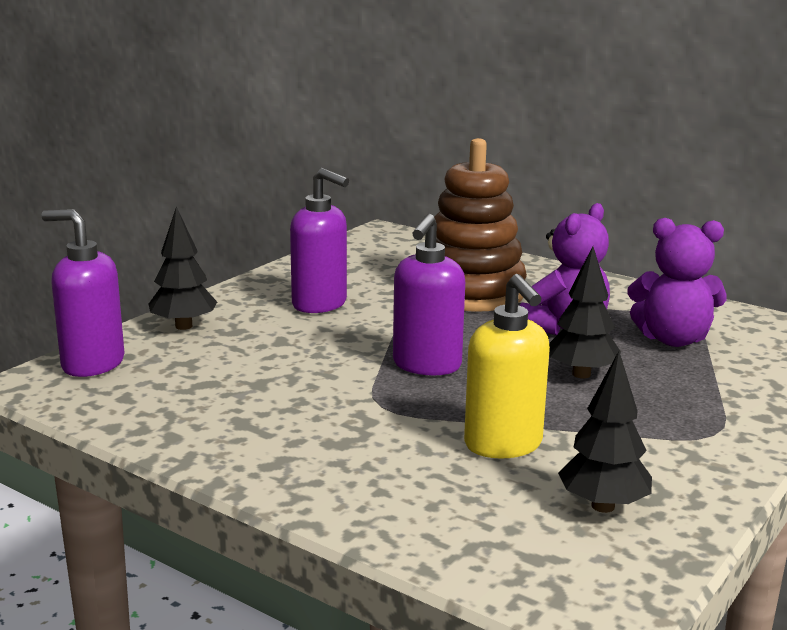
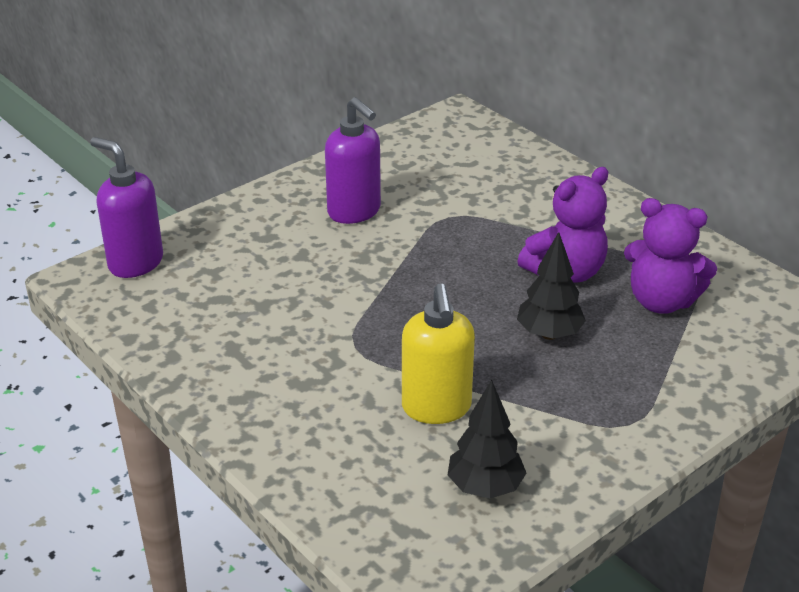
camera: 15 degrees right, 15 degrees up
(183, 326) = (225, 225): black tree -> none
(426, 366) = (415, 304): purple soap dispenser -> none
(471, 292) = (502, 212): brown stacking toy -> none

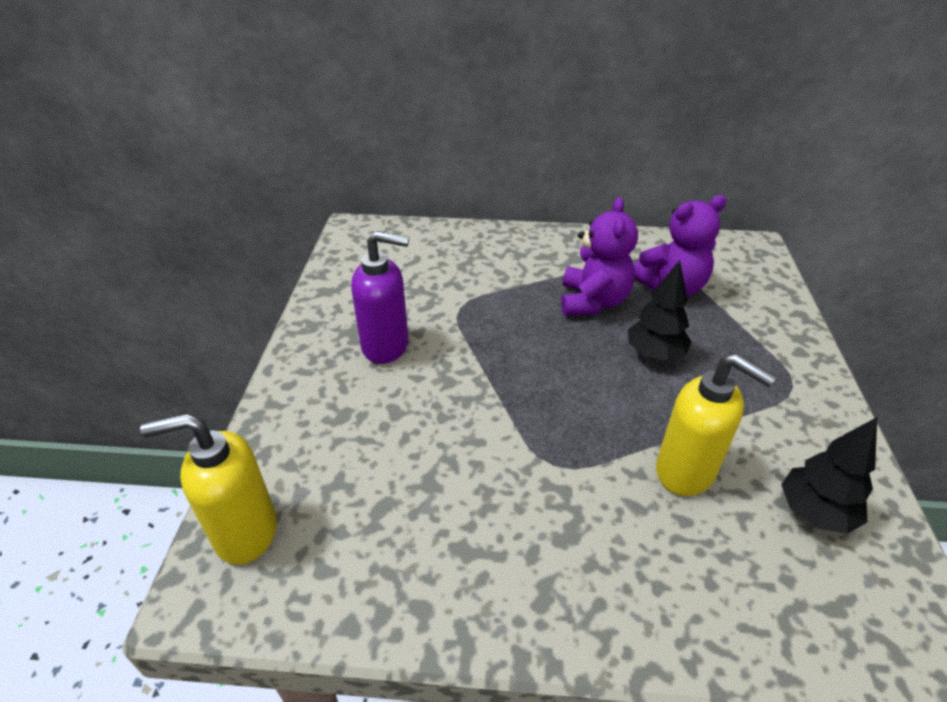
camera: 45 degrees left, 5 degrees up
(135, 263) = (245, 532): purple soap dispenser -> yellow soap dispenser

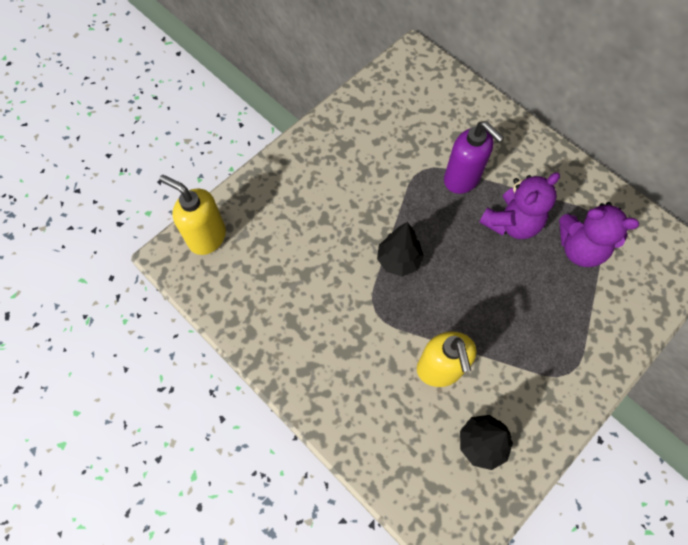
camera: 40 degrees right, 25 degrees up
(386, 346) = (355, 170): purple soap dispenser -> purple soap dispenser (462, 179)
(654, 354) = (507, 288): black tree -> black tree (398, 260)

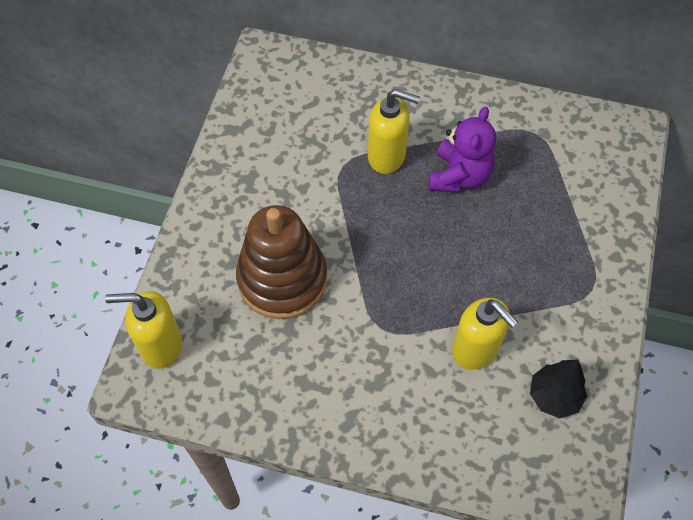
camera: 30 degrees left, 5 degrees down
(323, 233) = (282, 279): none -> brown stacking toy
(398, 260) = (374, 267): black tree -> none
(462, 179) = (387, 156): purple soap dispenser -> yellow soap dispenser
(580, 248) = (535, 169): purple teddy bear -> none

